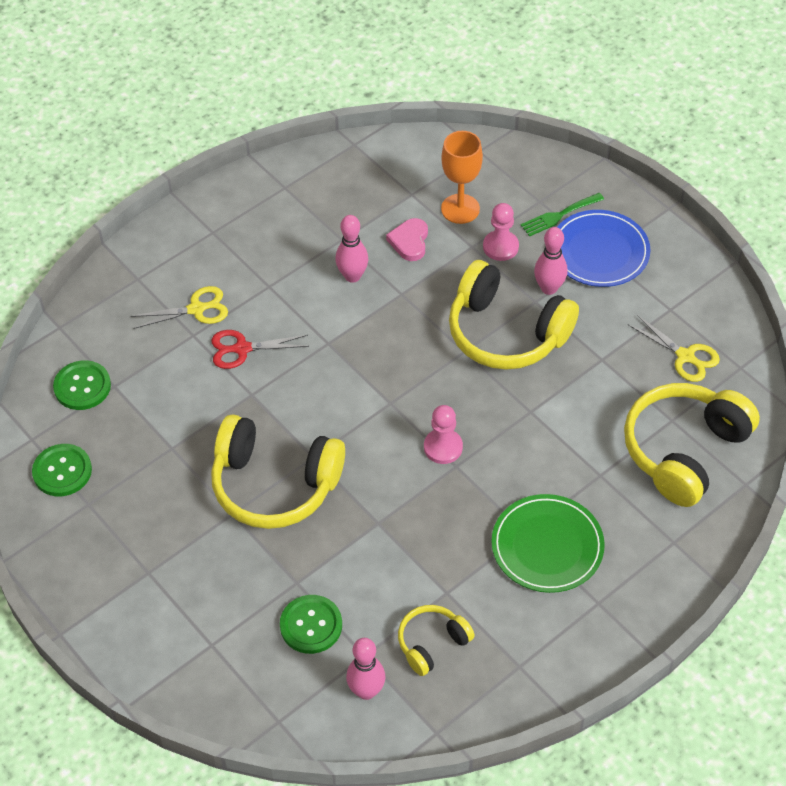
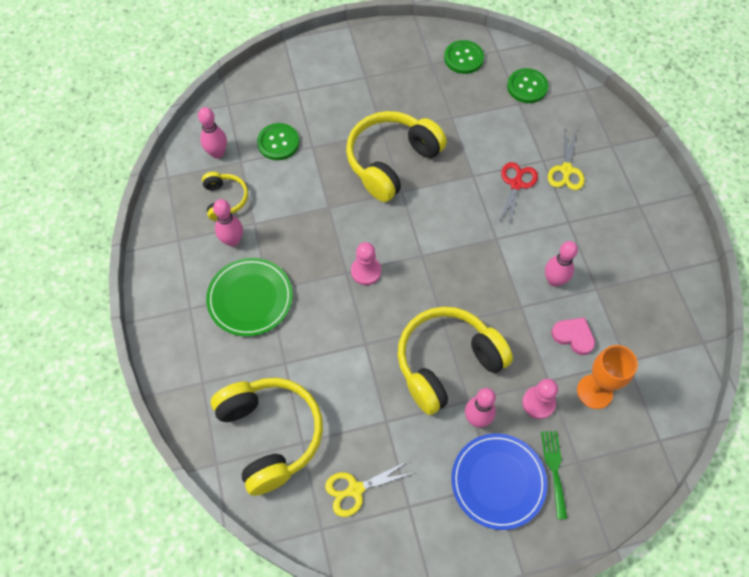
camera: 115 degrees right, 10 degrees up
(484, 604) = (232, 241): none -> pink bowling pin

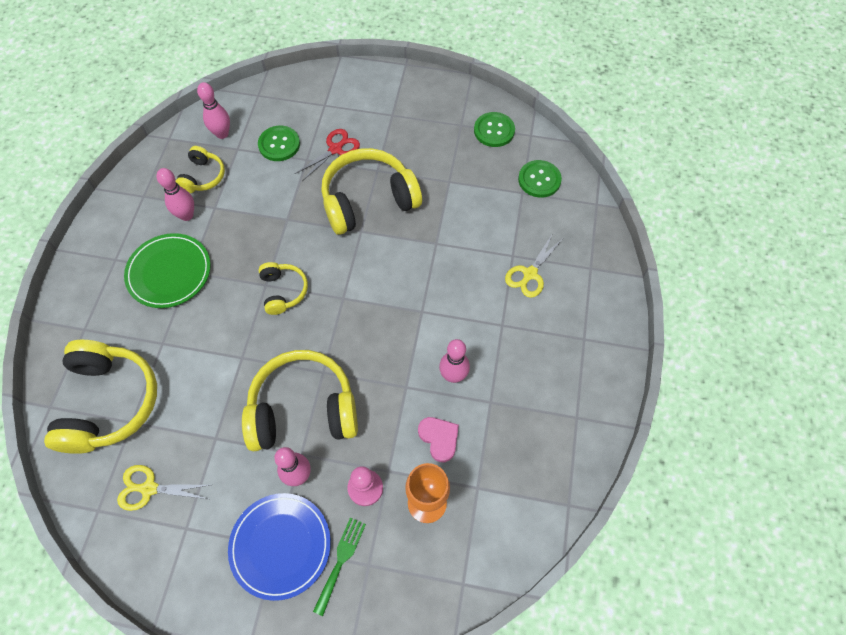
camera: 25 degrees right, 0 degrees up
(366, 271) = (283, 291): pink pawn -> yellow headphones
(516, 184) = (472, 268): red scissors -> red scissors (335, 149)

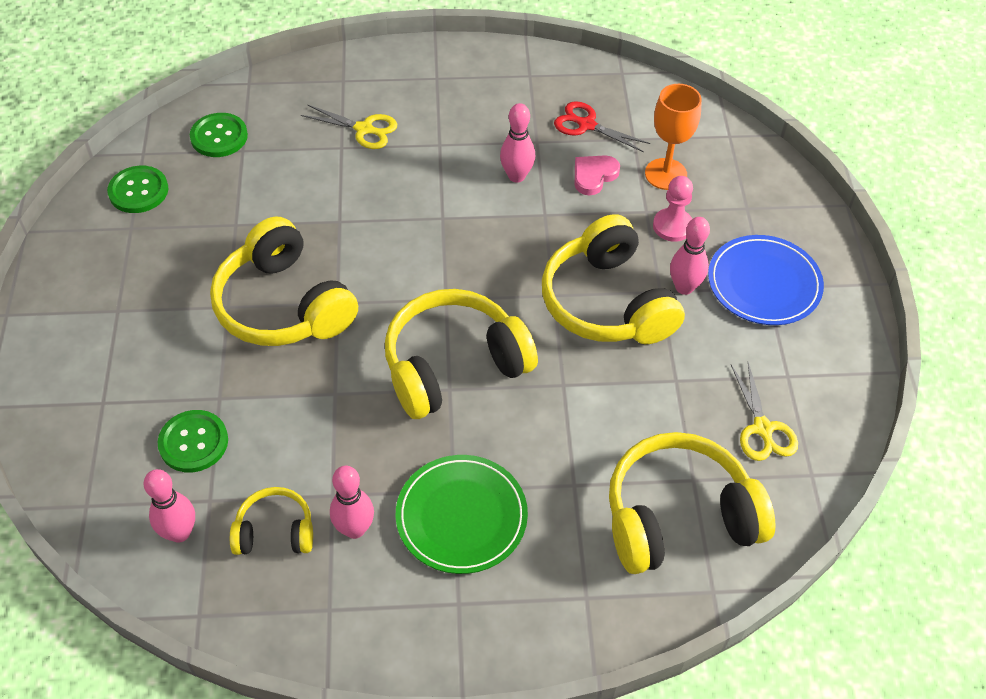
camera: 105 degrees left, 10 degrees down
(283, 291) = (454, 365): yellow headphones -> yellow headphones, size x1.93
(335, 149) = (194, 365): red scissors -> red scissors (587, 125)
(341, 560) = (753, 230): green fork -> none

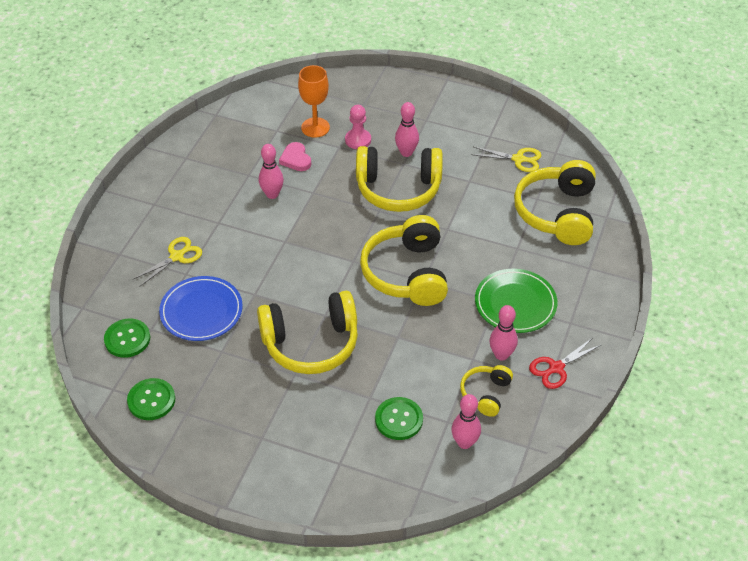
camera: 65 degrees left, 5 degrees down
(587, 125) = (250, 147): red scissors -> red scissors (556, 368)
(764, 283) = (422, 120): blue plate -> blue plate (201, 311)

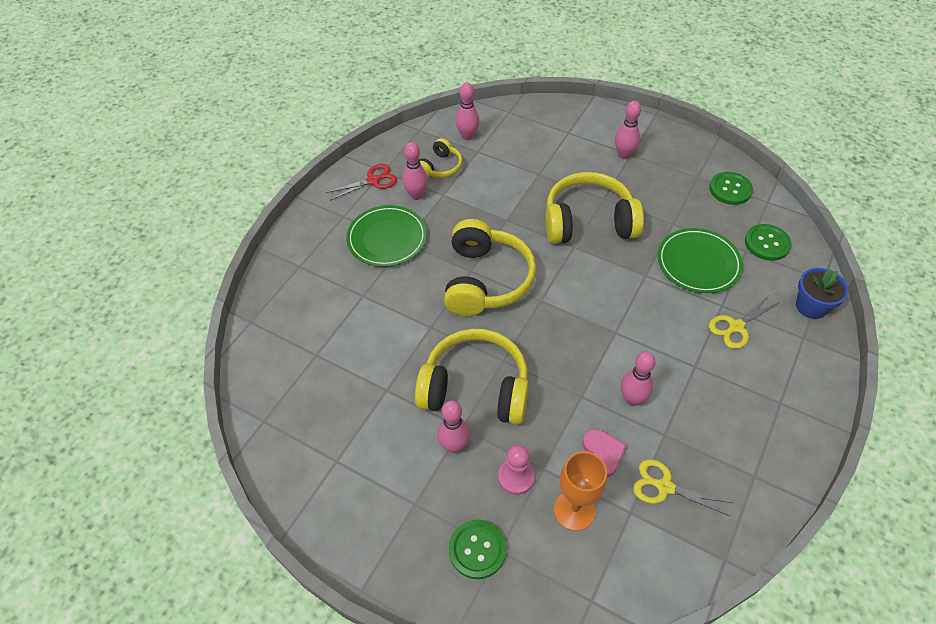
camera: 170 degrees left, 5 degrees up
(103, 281) = (811, 306): none -> blue flower pot
(201, 311) = (698, 263): blue plate -> green plate
(270, 436) = (624, 155): none -> pink bowling pin
(399, 419) = (517, 156): green button -> green button (477, 549)
(518, 159) = (314, 416): yellow scissors -> yellow scissors (664, 486)
(557, 213) = (302, 332): yellow headphones -> none

